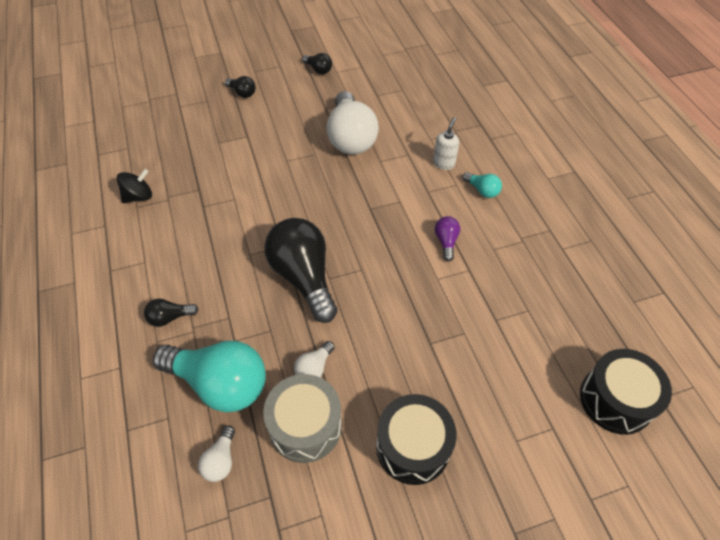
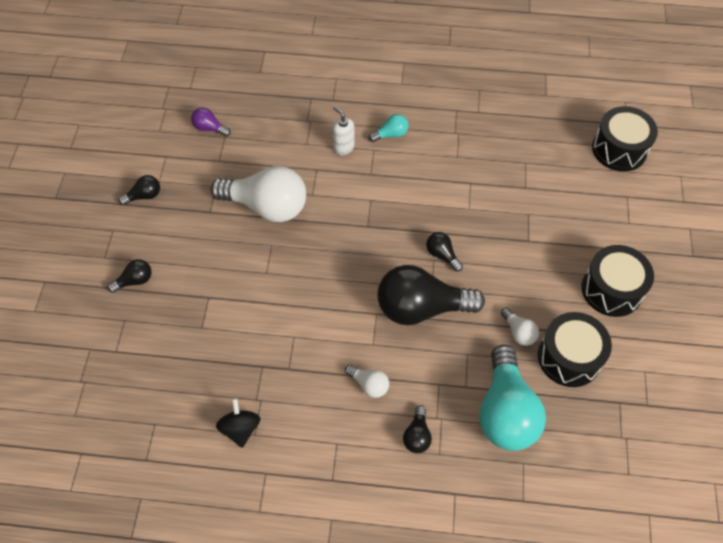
camera: 65 degrees left, 5 degrees up
(219, 383) = (505, 411): turquoise light bulb -> turquoise light bulb turned 135 degrees clockwise
(221, 460) = (577, 430): white light bulb -> white light bulb (369, 384)
(305, 426) = (569, 357): grey drum -> black drum
(370, 274) = (442, 255): none -> black light bulb
(446, 242) = (434, 185): purple light bulb -> purple light bulb (209, 128)

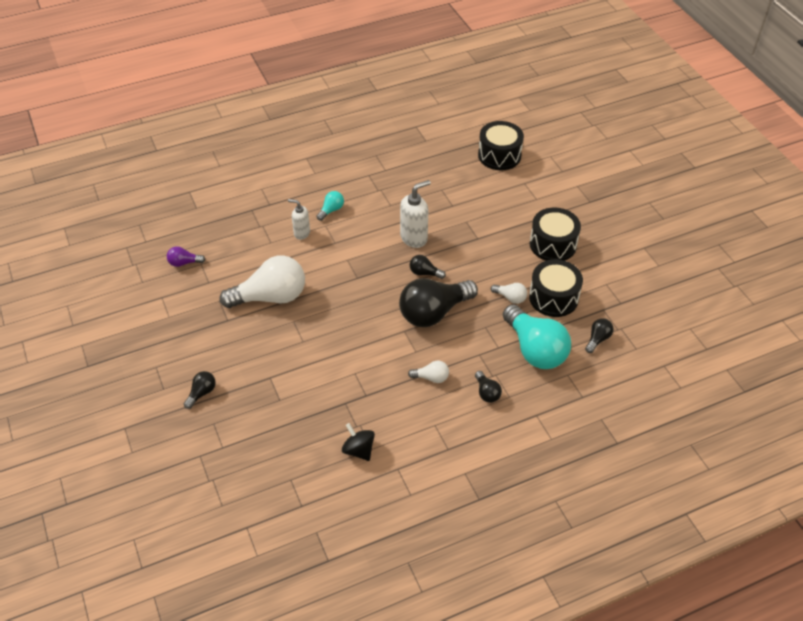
camera: 30 degrees left, 10 degrees down
(144, 196) = (164, 332): black light bulb -> black light bulb (597, 339)
(457, 207) = (414, 238): none -> white soap dispenser

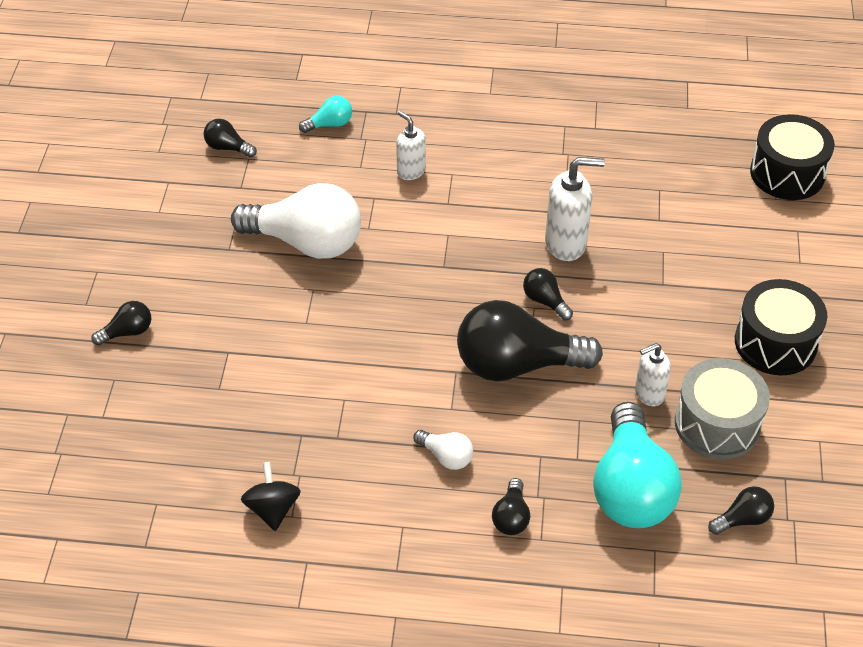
camera: 30 degrees right, 0 degrees up
(184, 263) = (228, 148): purple light bulb -> black light bulb
(331, 210) = (475, 155): turquoise light bulb -> turquoise light bulb (329, 124)
(510, 298) = (649, 394): white light bulb -> white soap dispenser
(553, 298) = (717, 424): black drum -> grey drum

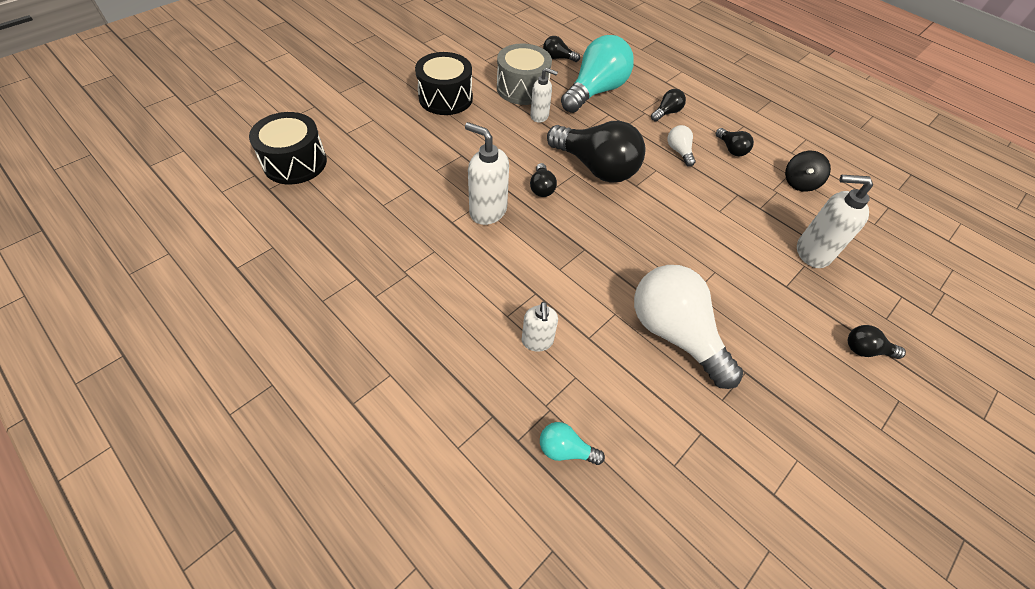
camera: 145 degrees left, 5 degrees up
(217, 410) = (812, 252): none -> white soap dispenser
(228, 148) = (688, 496): black light bulb -> black light bulb (731, 149)

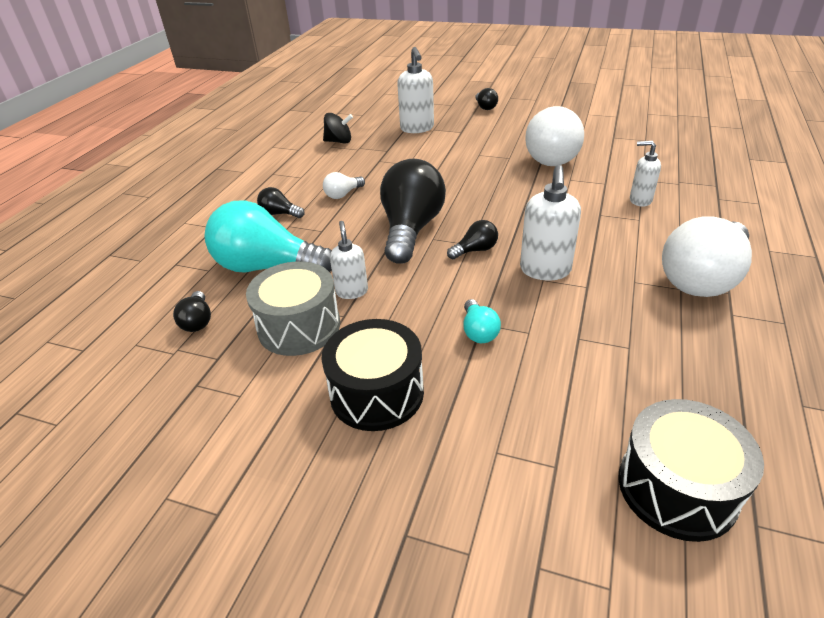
camera: 110 degrees left, 15 degrees down
(402, 294) = (702, 278): none -> white light bulb
(537, 341) = (640, 200): white soap dispenser -> white soap dispenser turned 135 degrees counterclockwise
(565, 450) = (693, 169): turquoise light bulb -> turquoise light bulb (478, 331)
(731, 149) = (316, 173): black light bulb -> none

